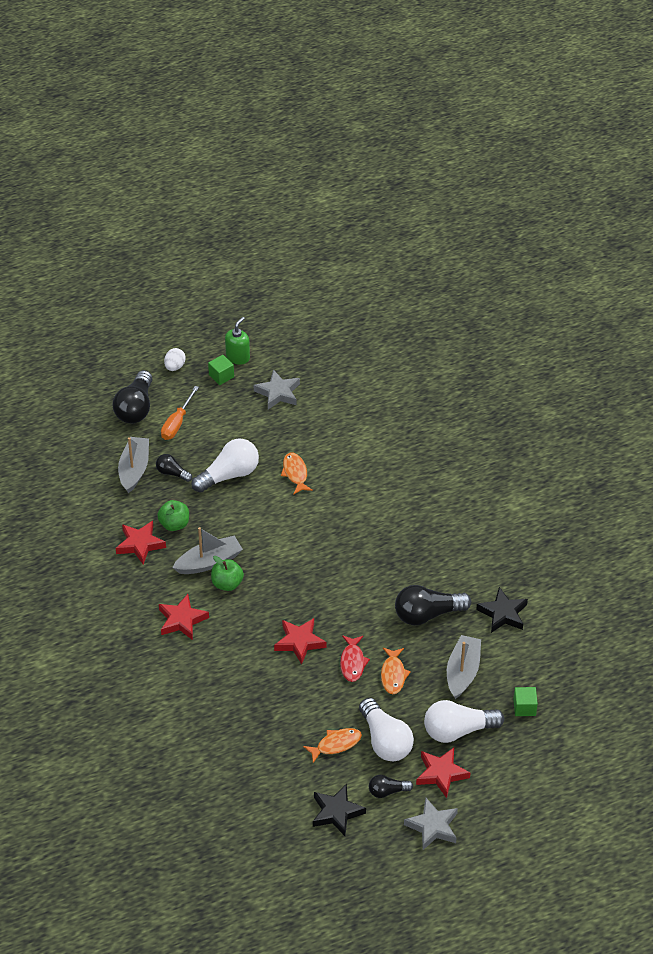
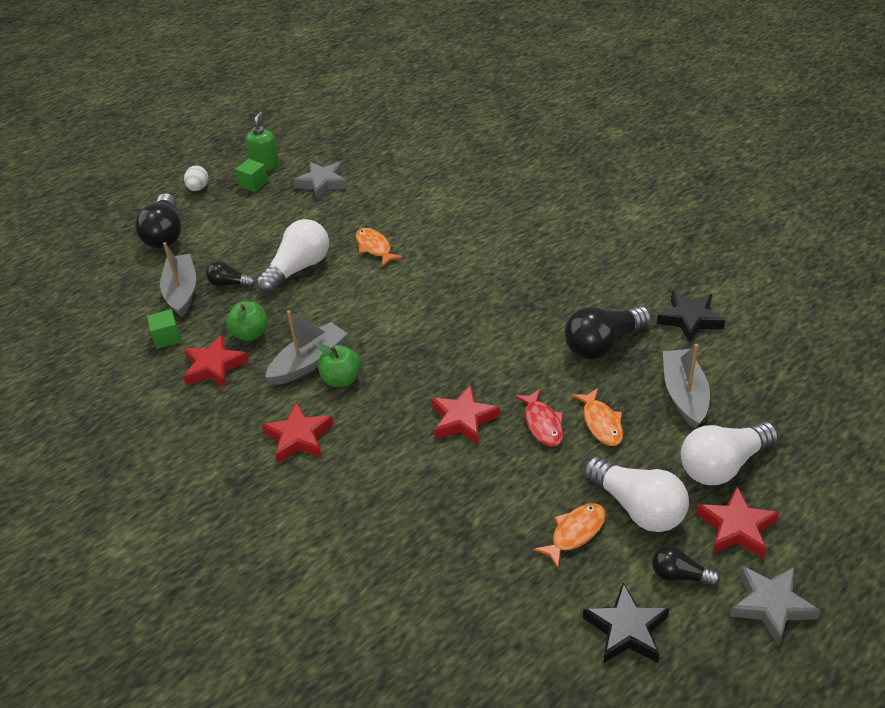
camera: 15 degrees left, 5 degrees down
(177, 423) = (218, 236): orange screwdriver -> none
(387, 791) = (679, 575): black light bulb -> black light bulb turned 45 degrees clockwise
(524, 707) = (785, 413): green cube -> green cube (167, 338)

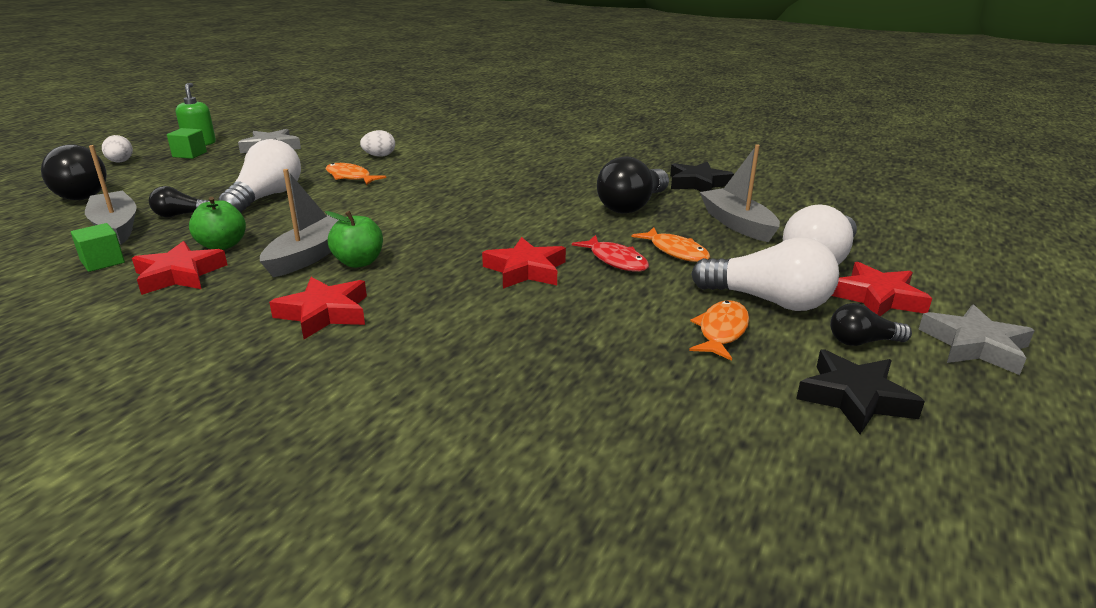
camera: 25 degrees left, 15 degrees down
(411, 214) = (379, 156): none -> white egg

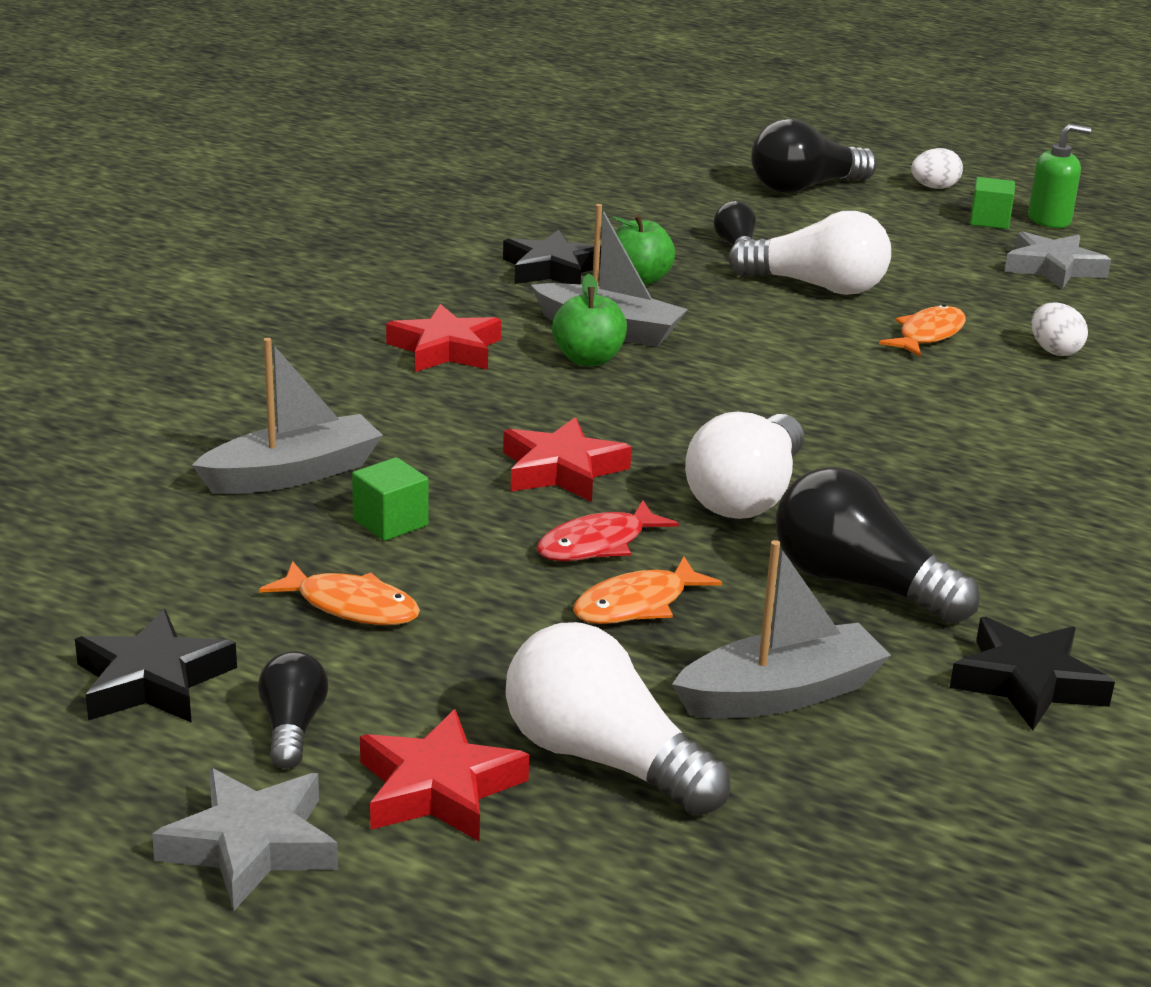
camera: 90 degrees right, 0 degrees up
(102, 262) = (587, 230): green cube -> green cube (390, 522)
(116, 227) = (691, 221): grey boat -> grey boat (293, 474)
(179, 275) = (552, 269): red star -> black star
(768, 301) = (440, 665): white light bulb -> white light bulb (746, 496)

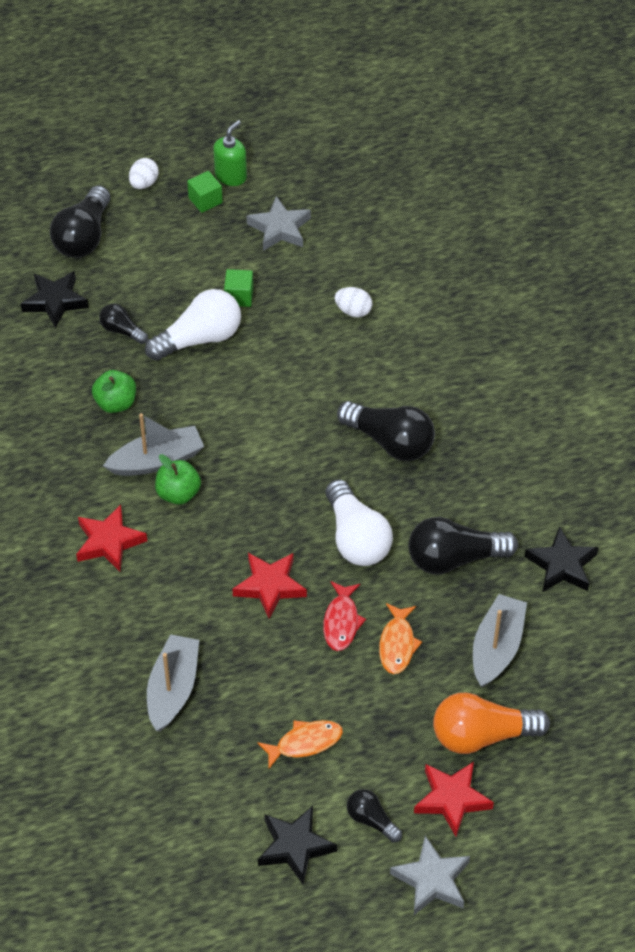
camera: 45 degrees left, 25 degrees up
(390, 522) = (252, 682): green cube -> green cube (239, 296)
(552, 269) = (65, 428): black star -> black star (55, 301)
(603, 759) = (482, 735): white light bulb -> orange light bulb
(928, 335) = (291, 342): orange fish -> none
(934, 454) = (390, 442): none -> black light bulb

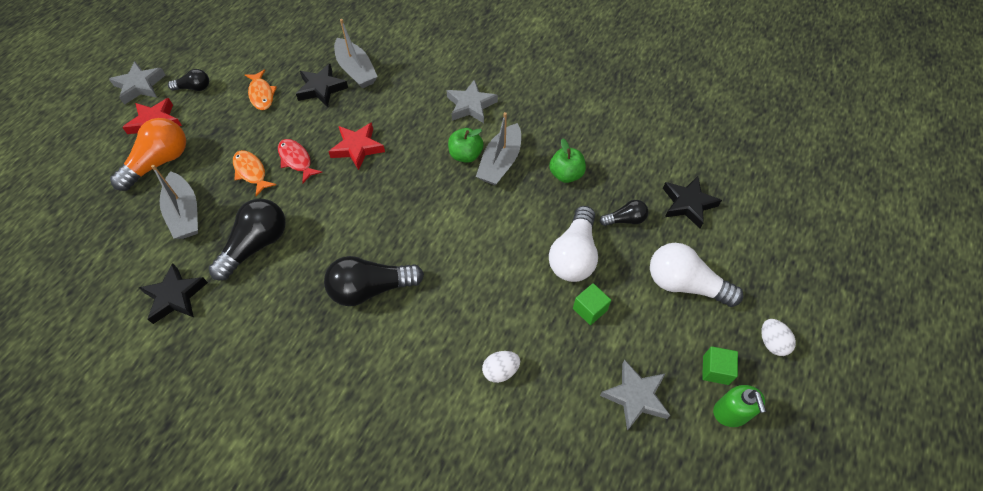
camera: 135 degrees right, 5 degrees up
(84, 237) = (741, 262): black light bulb -> none
(109, 542) = (471, 105): red star -> grey star
(295, 847) = (226, 55): black star -> black star (321, 88)
(305, 743) = (261, 94): orange fish -> orange fish turned 45 degrees counterclockwise
(356, 538) = (332, 210): white light bulb -> white light bulb (685, 284)

